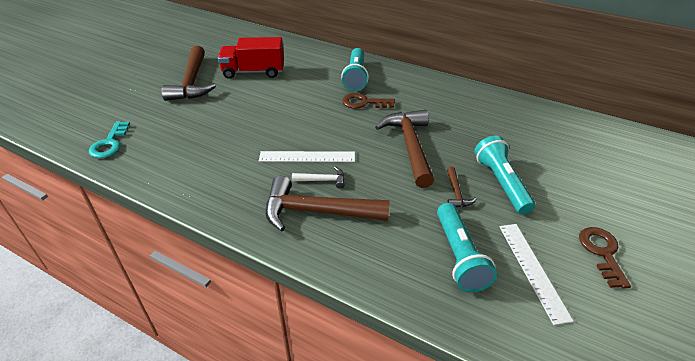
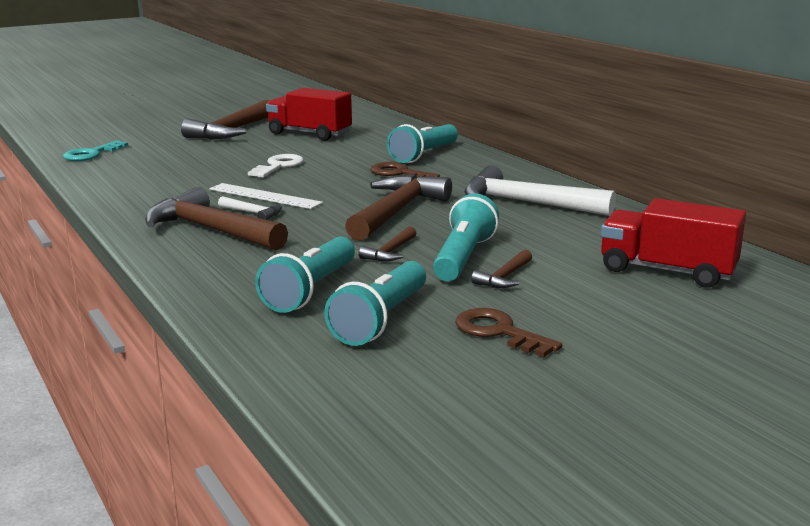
camera: 30 degrees right, 20 degrees down
(276, 117) = (279, 166): none -> white key
(470, 113) = (525, 203): none -> white hammer
(533, 270) = (381, 320): white ruler -> turquoise flashlight
(544, 195) = (504, 277): none -> brown hammer
(602, 252) = (499, 332): brown key -> brown key turned 75 degrees counterclockwise
(608, 156) = (667, 271): none -> red truck

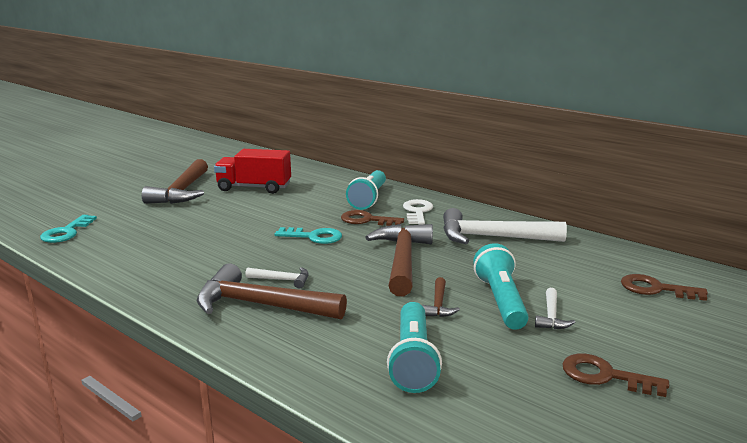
camera: 20 degrees left, 0 degrees up
(265, 196) = (275, 259): white ruler -> none
(279, 166) = (258, 225): white key -> white key (417, 211)
(325, 182) = (314, 237): none -> turquoise key
(381, 320) = (502, 382): turquoise flashlight -> none
(504, 277) = (551, 316): brown hammer -> white hammer
(667, 271) = (655, 289): red truck -> brown key

